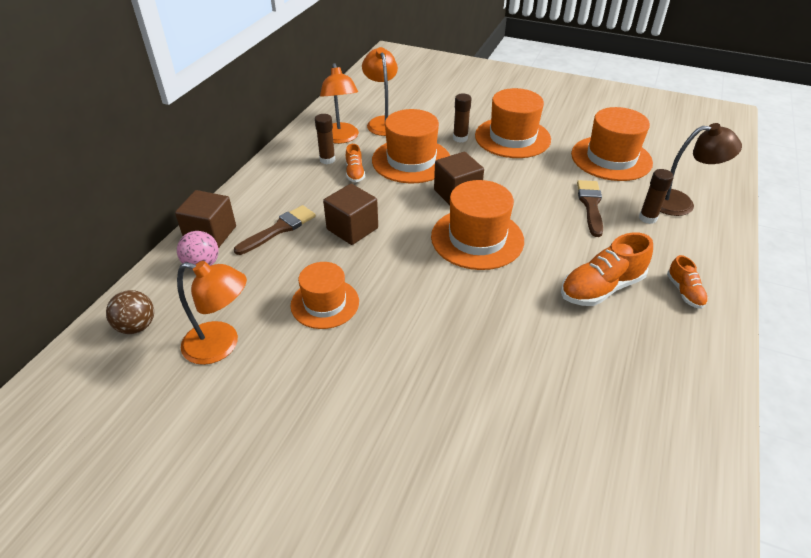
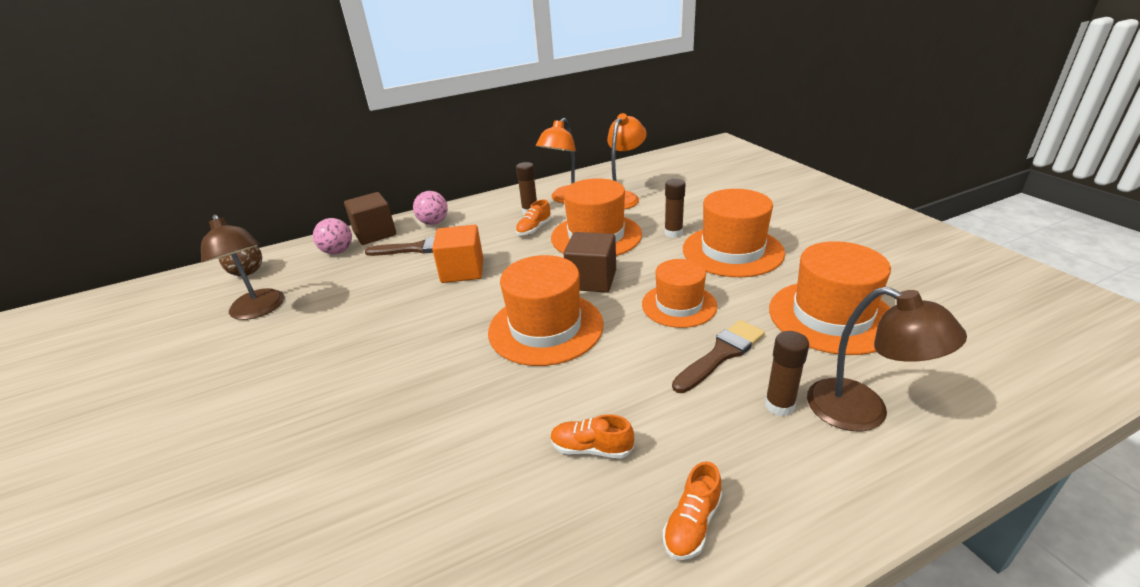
camera: 45 degrees right, 10 degrees down
(221, 345) = (259, 310): orange lamp -> brown lamp
(254, 201) = (433, 222): none -> pink ball
(325, 303) = (354, 317): orange hat -> orange hat (679, 305)
(352, 229) = (462, 271): brown cube -> orange cube
(601, 288) = (591, 448): orange shoe -> orange shoe, size x0.55

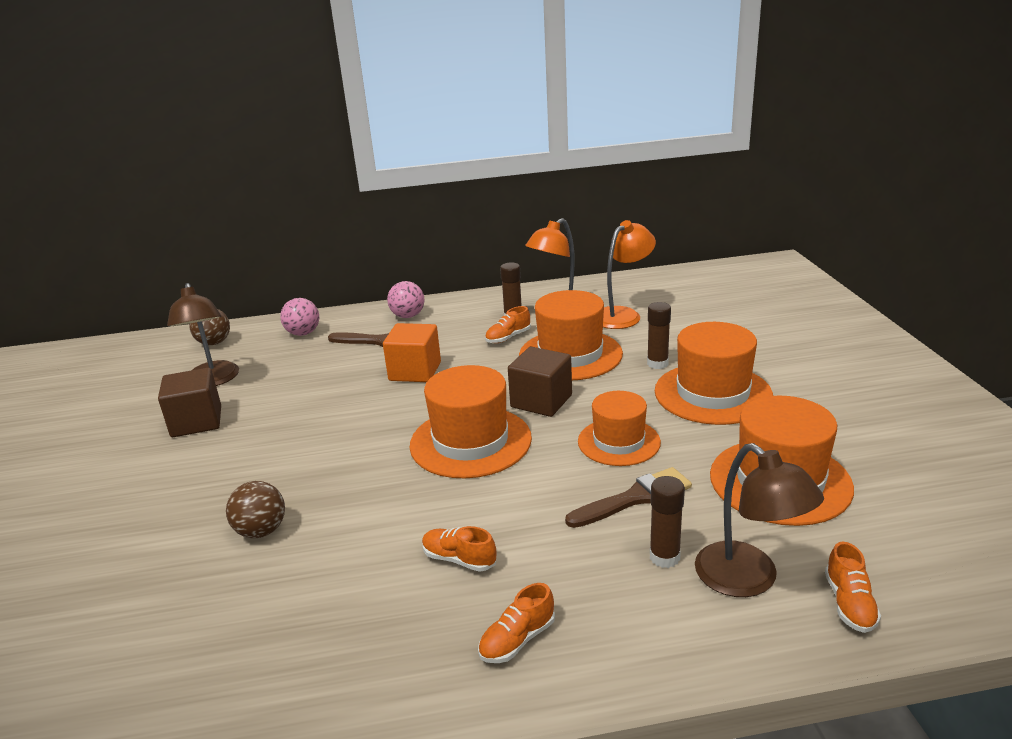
camera: 15 degrees right, 5 degrees down
(370, 461) = (261, 531): none -> brown ball
(375, 233) = (345, 320): brown cube -> brown cube (196, 422)
(957, 416) = (849, 603): none -> orange shoe

